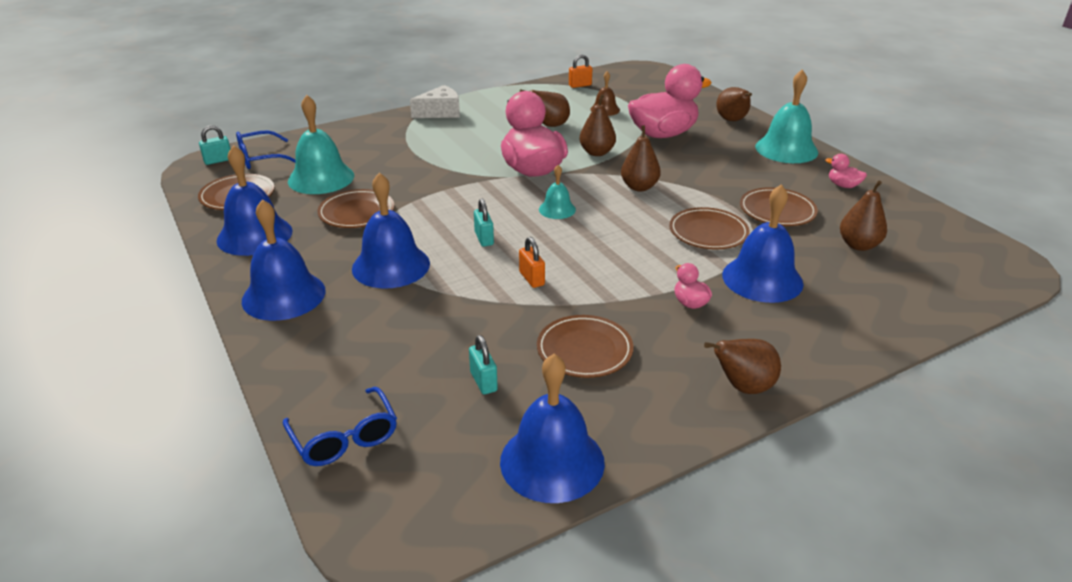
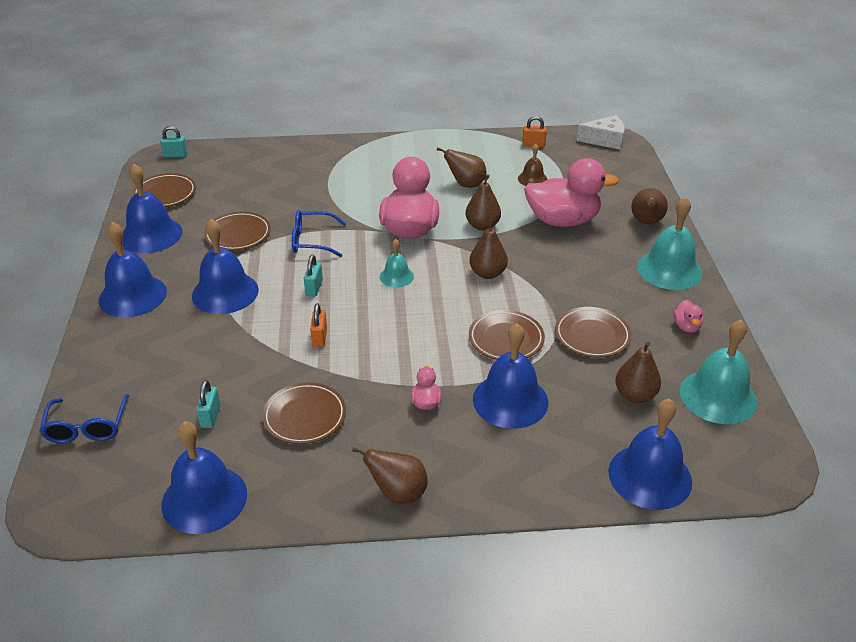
camera: 25 degrees right, 5 degrees up
(261, 158) = (207, 161): blue glasses -> blue glasses (312, 241)
(321, 178) = (237, 193): turquoise bell -> turquoise bell (718, 396)
(440, 112) = (383, 147): white cheese -> white cheese (605, 140)
(843, 185) = (686, 326): pink duck -> pink duck turned 150 degrees counterclockwise
(936, 301) = (650, 476): none -> blue bell

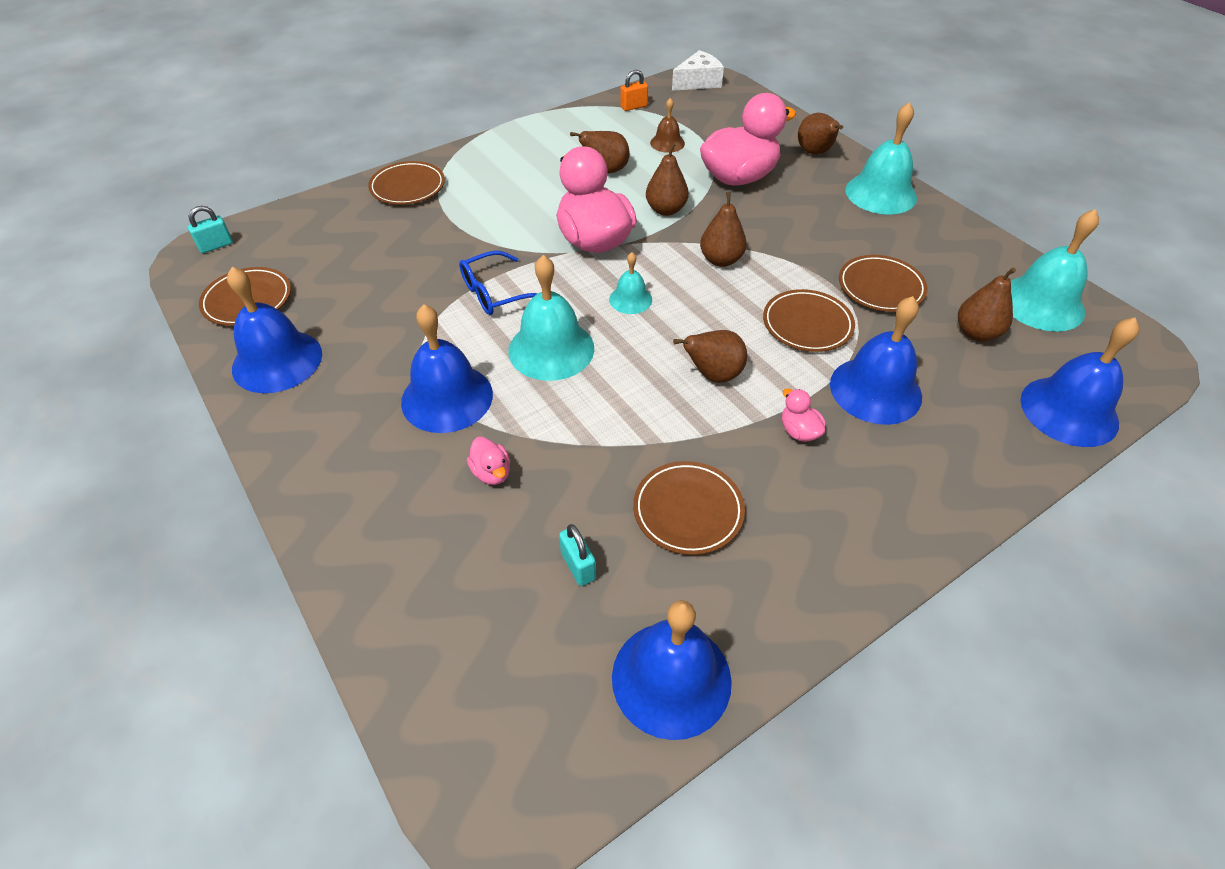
camera: 30 degrees left, 10 degrees up
(87, 427) = (427, 663): blue glasses -> none
(132, 295) = (325, 452): blue bell -> none
(238, 234) = (395, 318): brown plate -> brown plate (408, 187)
(314, 288) = (551, 349): turquoise padlock -> turquoise bell
(319, 338) = (614, 407): orange padlock -> none
(398, 493) = (872, 551): brown pear -> brown pear (713, 375)
(686, 326) = (950, 245): pink duck -> pink duck (492, 472)

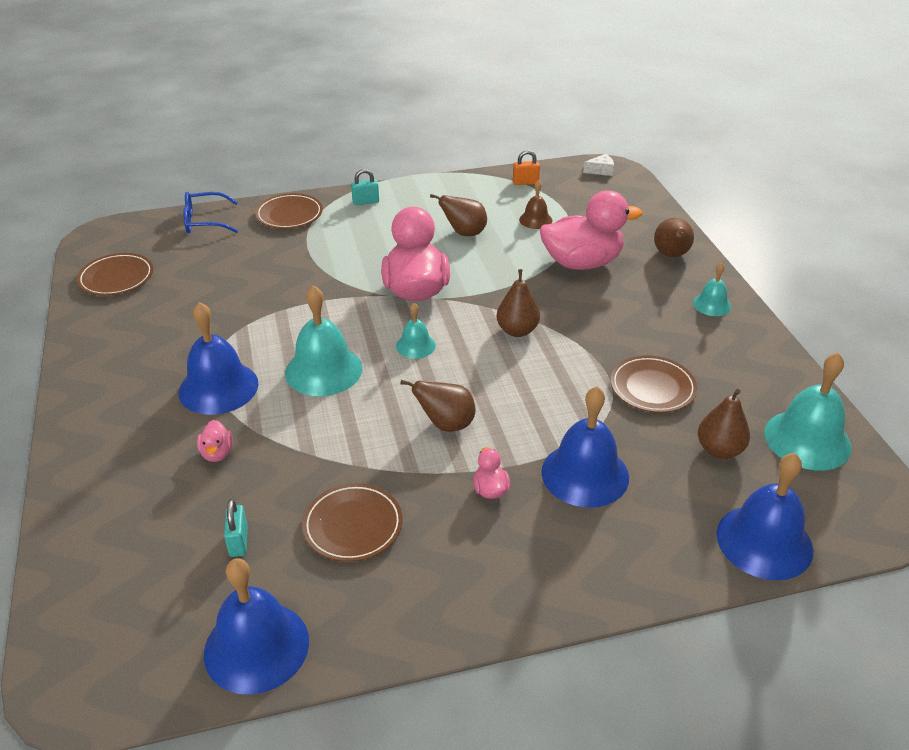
camera: 20 degrees right, 10 degrees down
(216, 246) = (118, 231): turquoise padlock -> turquoise padlock (365, 202)
(277, 361) = (111, 328): blue bell -> none
(495, 293) = (307, 315): blue glasses -> blue glasses (205, 221)
(666, 210) = (496, 277): brown pear -> none
(698, 82) = (601, 171): white cheese -> white cheese, size x0.60
(807, 324) = (559, 403): brown plate -> none
(880, 193) = (712, 304): turquoise bell -> turquoise bell, size x0.53

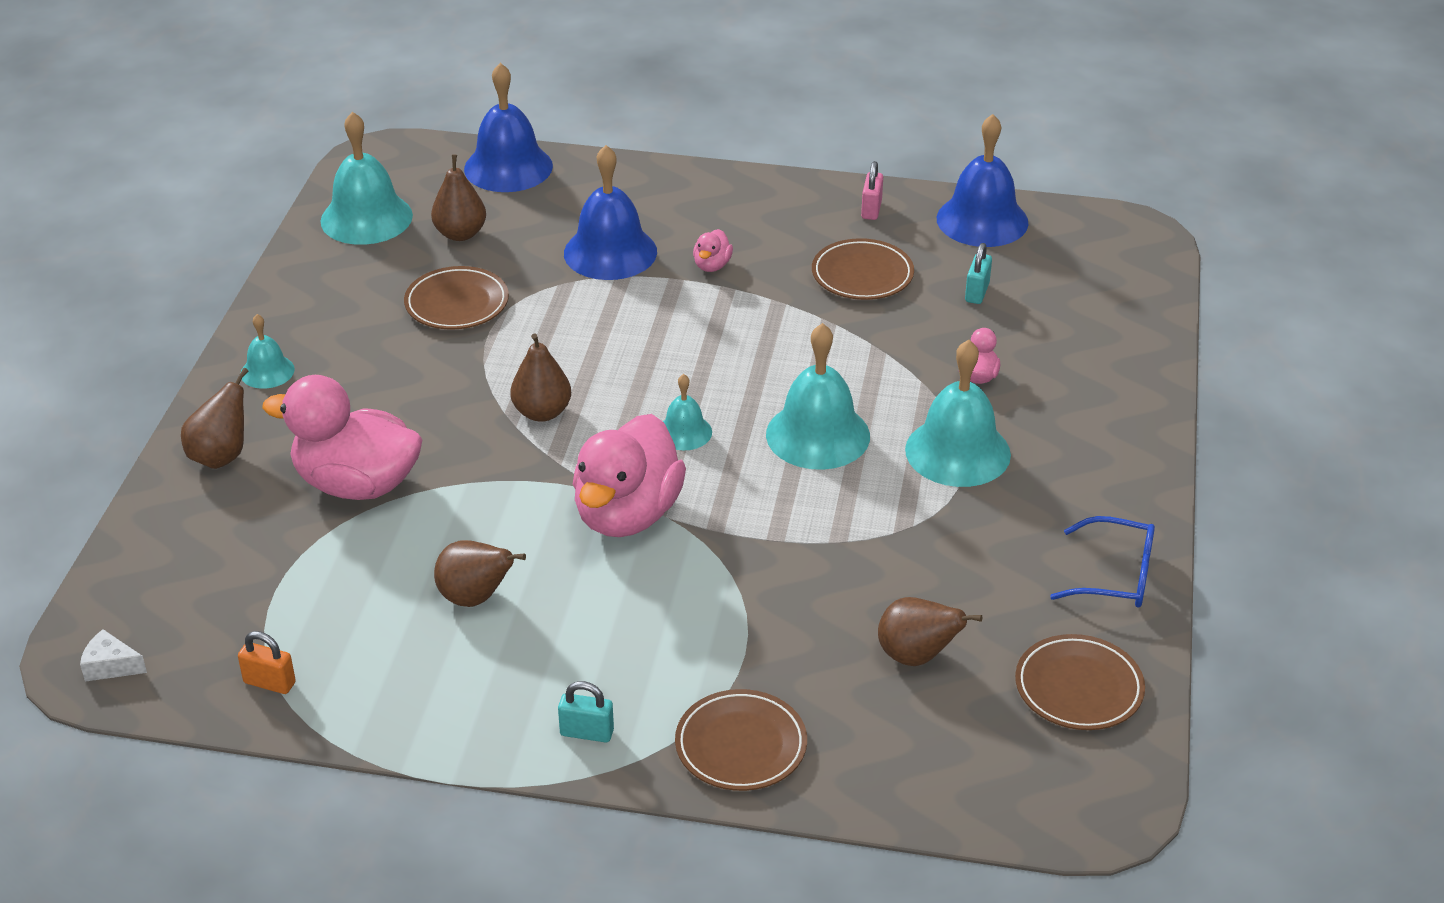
camera: 155 degrees left, 0 degrees up
(205, 221) = (901, 782): blue glasses -> blue glasses (1115, 576)
(218, 387) = (957, 451): blue bell -> turquoise bell
(380, 618) = (871, 209): none -> pink padlock
(446, 424) = (712, 333): brown pear -> brown pear (916, 656)
(535, 220) = (340, 588): brown bell -> none

